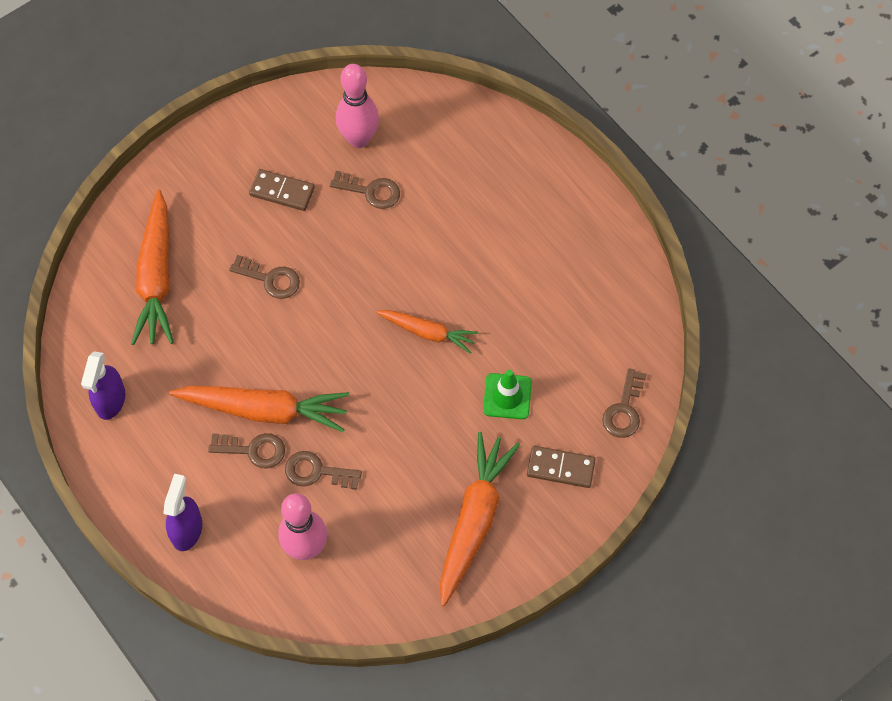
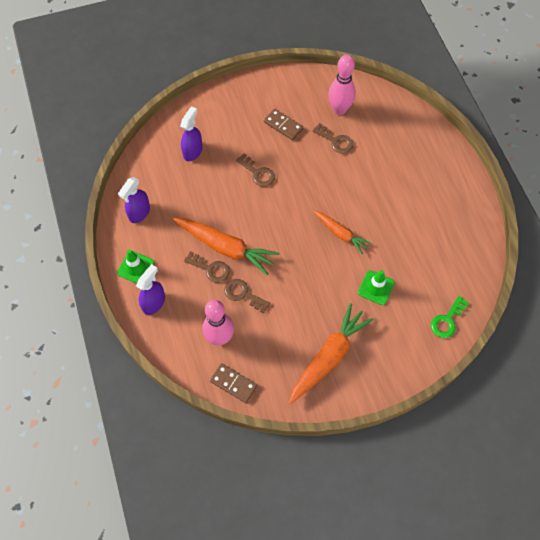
camera: 20 degrees right, 0 degrees up
(138, 486) = (136, 267): none -> green traffic cone
(156, 277) = (193, 151): orange carrot -> purple spray bottle
(560, 468) = (394, 343): brown domino -> brown domino (233, 383)
(624, 410) = (447, 320): brown key -> green key

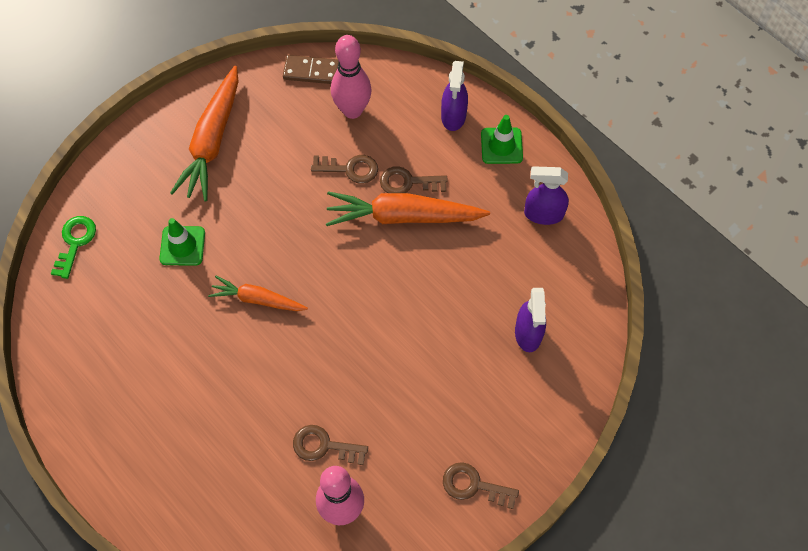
camera: 155 degrees right, 0 degrees up
(139, 213) = (543, 214): purple spray bottle -> purple spray bottle turned 90 degrees counterclockwise
(258, 173) = (415, 340): brown key -> brown key (473, 485)
(283, 125) = (417, 438): brown domino -> none

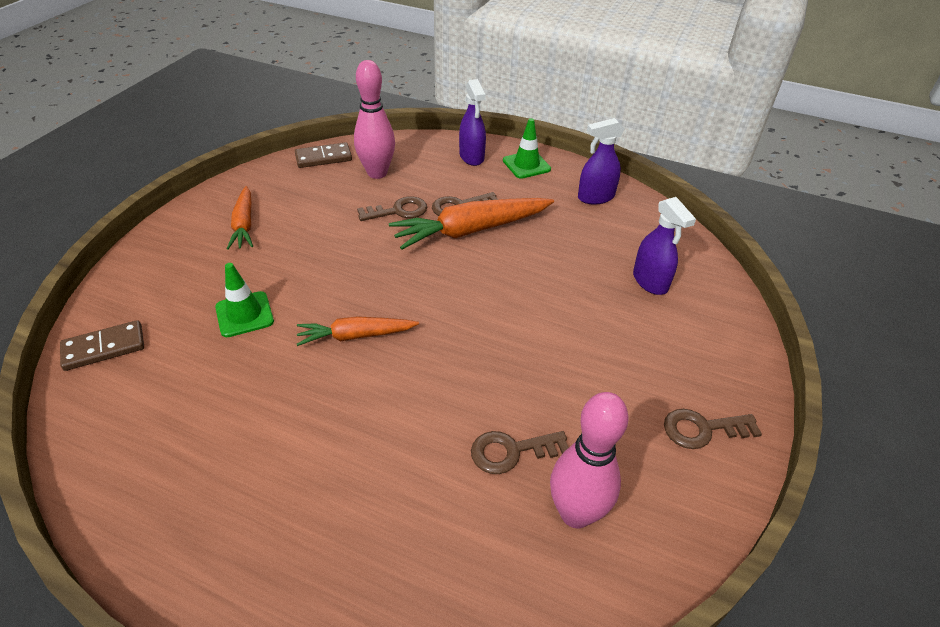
camera: 25 degrees left, 20 degrees down
(75, 242) = (104, 348): green key -> brown domino
(212, 141) = (244, 224): orange carrot -> orange carrot, size x0.59

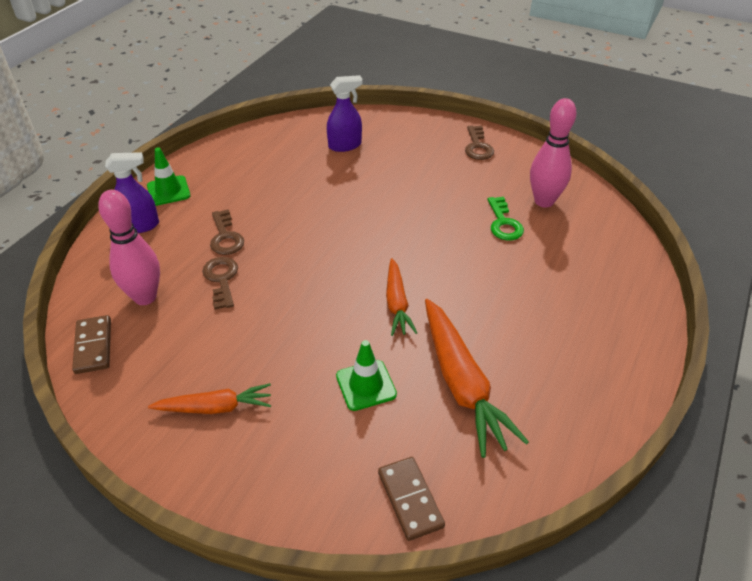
camera: 85 degrees left, 0 degrees up
(471, 230) = (264, 231): orange carrot -> orange carrot (461, 383)
(511, 451) = (503, 223): brown key -> green key
(595, 197) = (233, 157): purple spray bottle -> none

